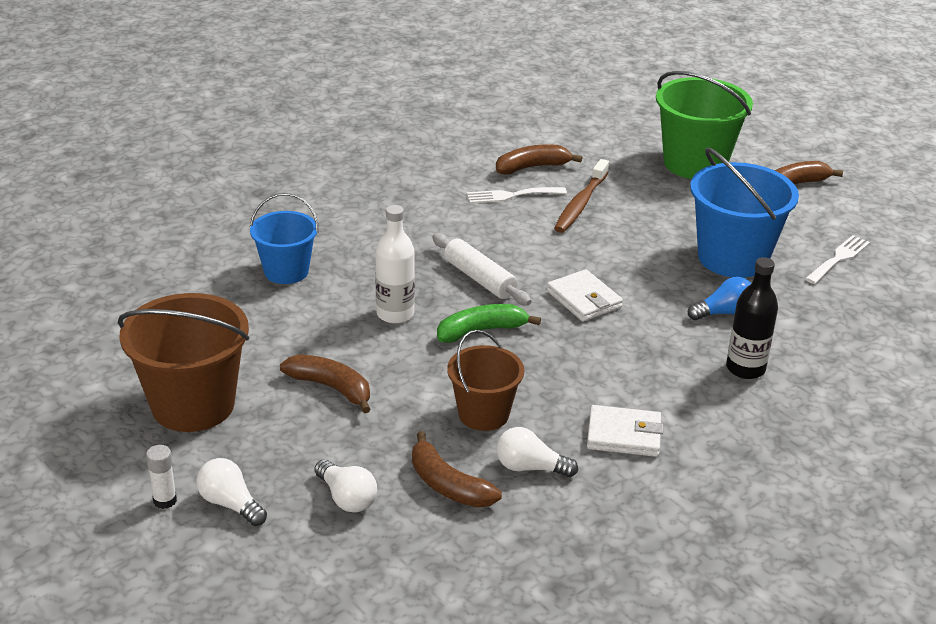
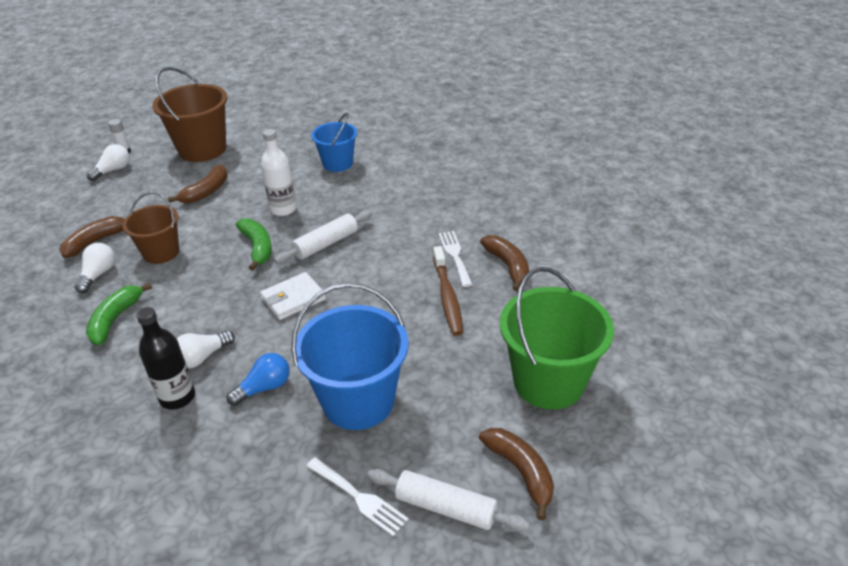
camera: 90 degrees right, 5 degrees up
(346, 498) = (101, 206): white light bulb -> white light bulb (202, 357)
(581, 204) = (447, 296): brown toothbrush -> brown toothbrush turned 120 degrees counterclockwise
(624, 435) = (115, 319): white wallet -> green banana
(724, 313) = (264, 388): blue light bulb -> blue light bulb turned 105 degrees counterclockwise
(836, 219) = (445, 507): none -> white rolling pin

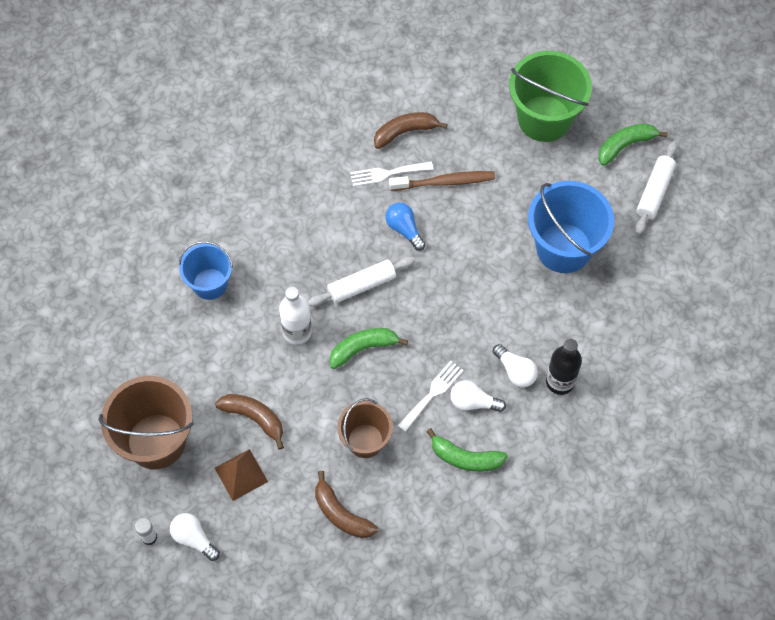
camera: 90 degrees left, 25 degrees up
(98, 275) = (398, 494): white light bulb -> white light bulb (473, 402)
(157, 188) = (241, 474): none -> brown pyramid
(264, 388) = (550, 317): blue light bulb -> blue light bulb (404, 229)
(293, 299) = (442, 307): white wallet -> none
(326, 244) = (361, 285): white rolling pin -> white rolling pin turned 75 degrees counterclockwise
(359, 497) = (649, 244): white fork -> white fork (432, 393)
(520, 472) = (625, 145): brown banana -> green banana

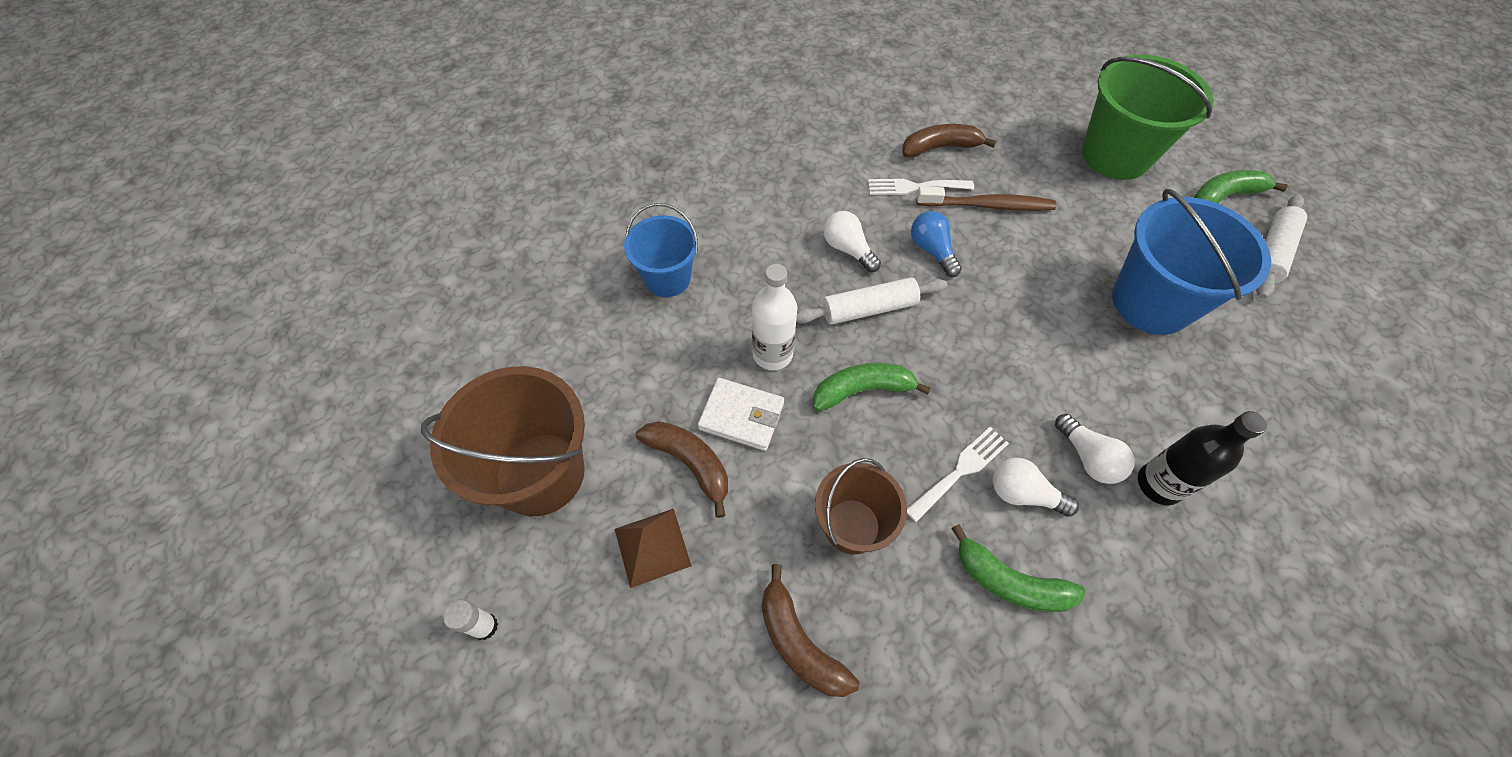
camera: 10 degrees right, 5 degrees down
(194, 538) = (554, 642): white light bulb -> white light bulb (848, 249)
(283, 380) = (741, 416): none -> white wallet

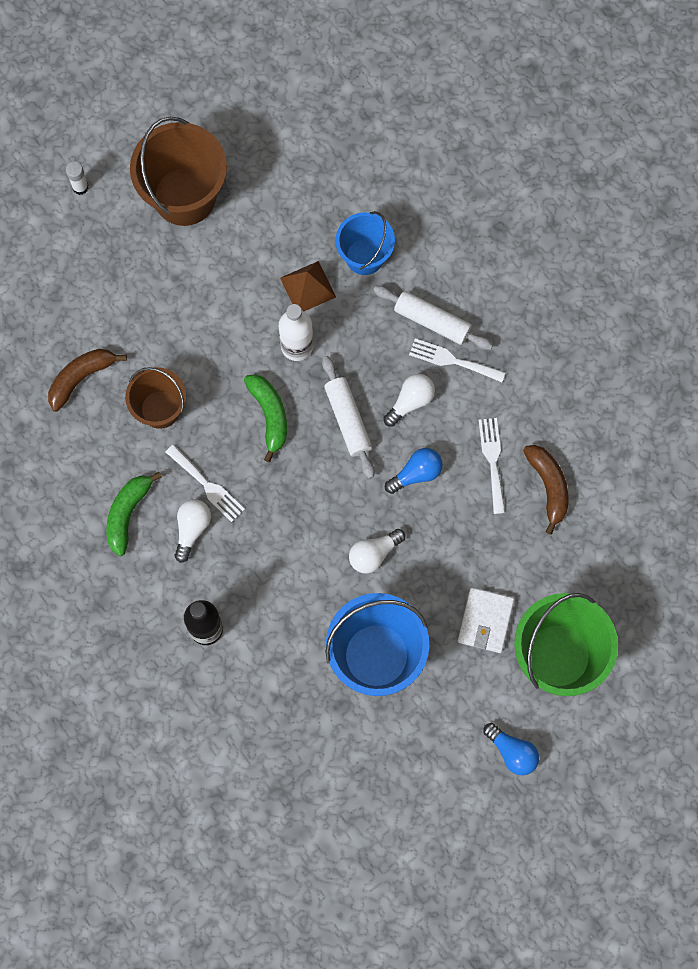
camera: 85 degrees right, 15 degrees up
(652, 547) = (137, 279): brown pyramid -> brown pyramid (307, 287)
(690, 463) = (199, 296): brown banana -> none
(741, 416) = (240, 328): white wallet -> white wallet (485, 621)
(802, 210) = (452, 360): none -> white fork
(987, 205) = (476, 526): brown toothbrush -> none
(1088, 457) = (224, 580): white light bulb -> white light bulb (374, 554)
(1224, 196) = (512, 752): green banana -> blue light bulb
(1272, 253) = (444, 778): white rolling pin -> white rolling pin (432, 321)

